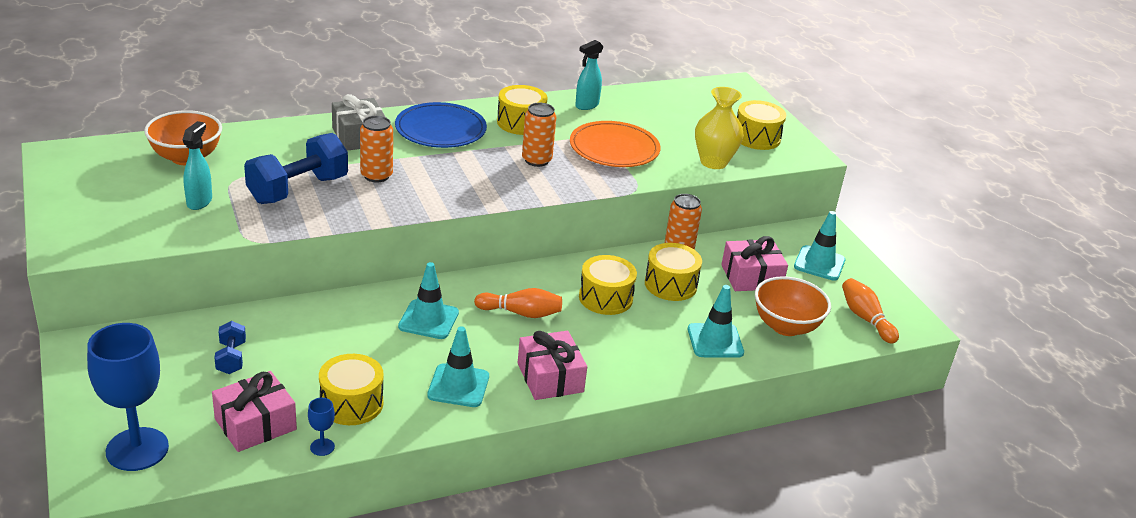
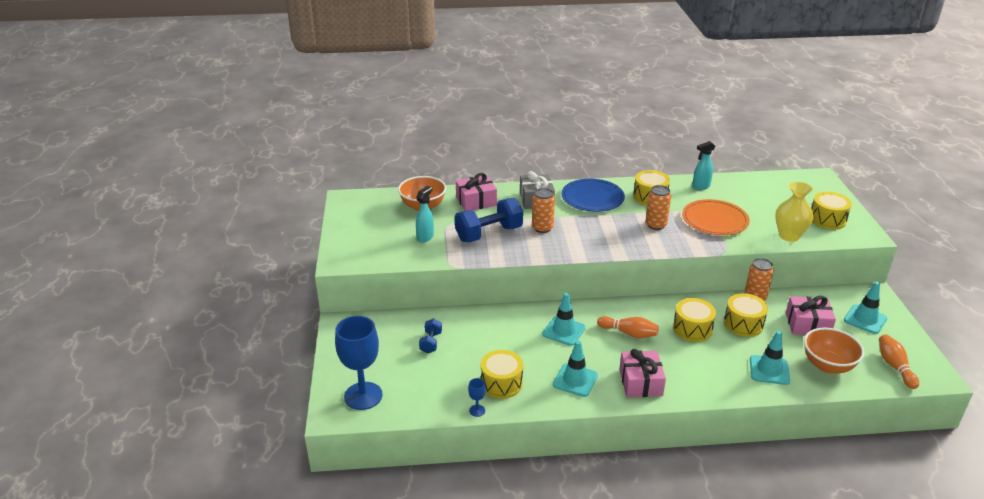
camera: 20 degrees right, 0 degrees up
(255, 424) = (438, 389): pink gift -> pink gift (476, 201)

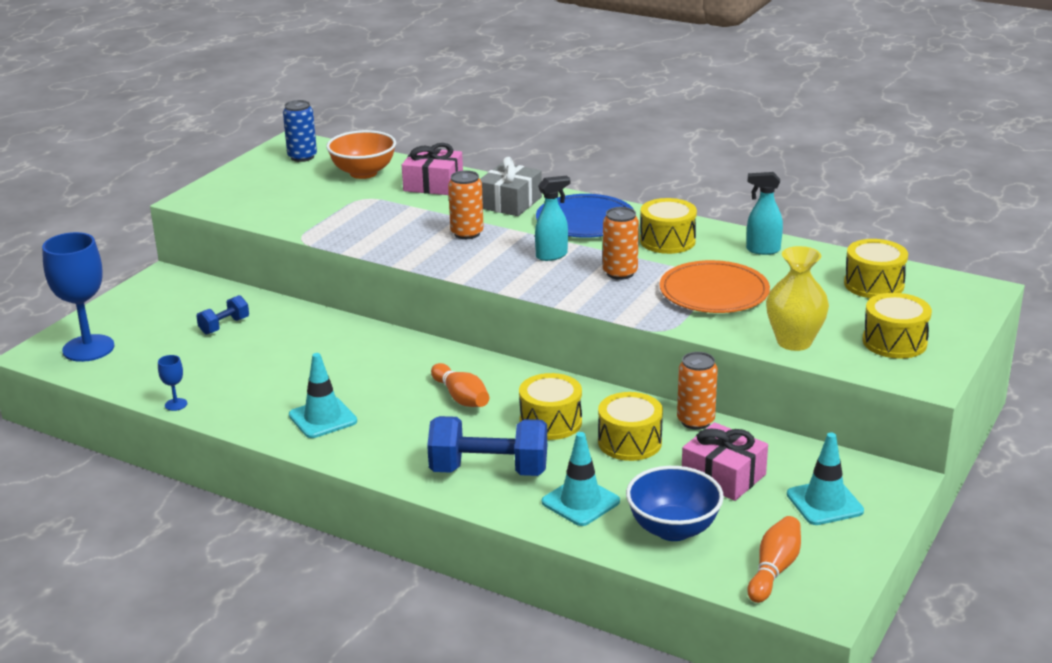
camera: 35 degrees right, 5 degrees down
(367, 207) = (302, 157): none -> blue can
(425, 237) = (317, 203): turquoise spray bottle -> turquoise spray bottle (552, 255)
(489, 234) = (393, 221): blue dumbbell -> blue dumbbell (489, 471)
(501, 383) = (239, 390): yellow drum -> yellow drum (874, 284)
(563, 331) = (386, 367): turquoise traffic cone -> none
(640, 382) = (395, 450): pink gift -> none
(827, 365) = (673, 529): orange bowl -> blue bowl

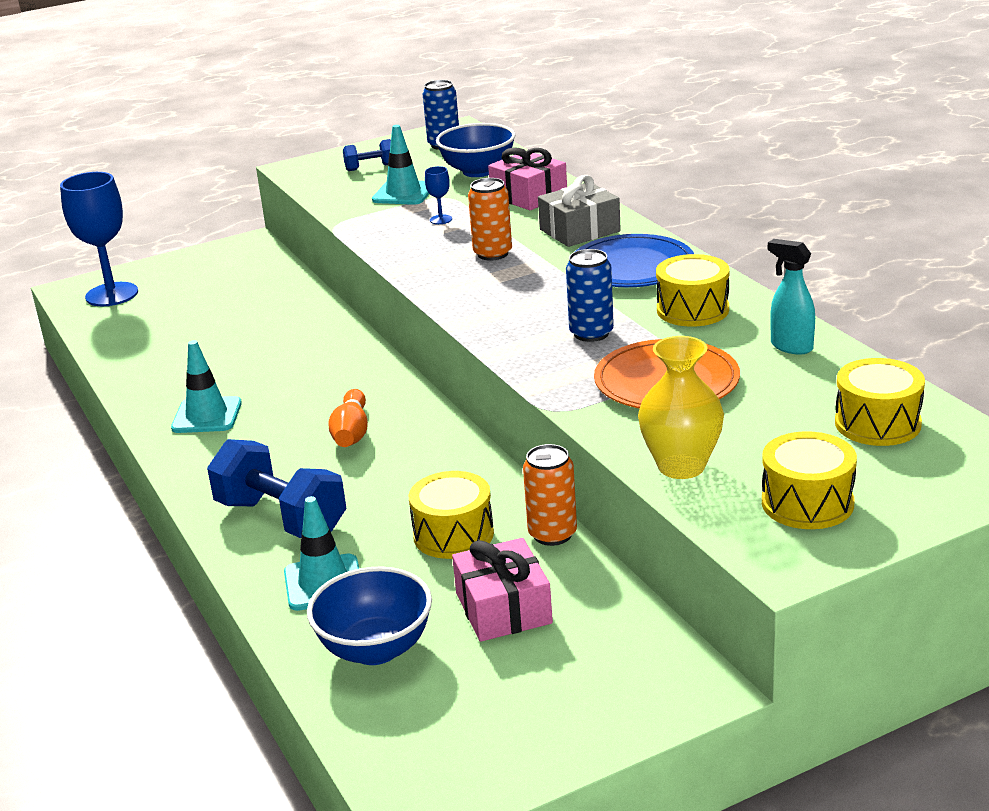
camera: 35 degrees right, 0 degrees up
(176, 404) = (110, 366): blue goblet -> blue goblet (441, 219)
(224, 326) = (239, 302): blue dumbbell -> blue dumbbell (370, 167)
(363, 173) = (478, 171): orange bowl -> blue bowl
(550, 422) = (402, 486): yellow drum -> none
(552, 255) = (546, 297): turquoise spray bottle -> none
(620, 273) = (591, 333): orange can -> blue can
(774, 570) = (421, 740): orange bowling pin -> none
(824, 503) = (577, 683): turquoise traffic cone -> turquoise traffic cone (403, 193)

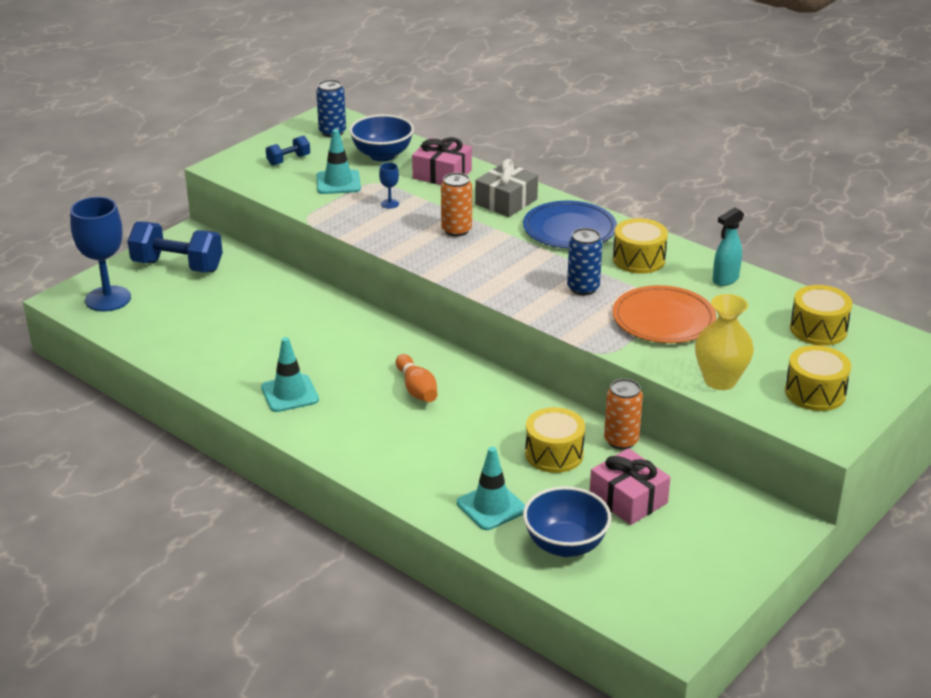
camera: 25 degrees left, 5 degrees up
(281, 518) = (419, 465): blue dumbbell -> blue dumbbell (177, 266)
(791, 347) = (725, 280): turquoise spray bottle -> turquoise spray bottle turned 60 degrees counterclockwise

